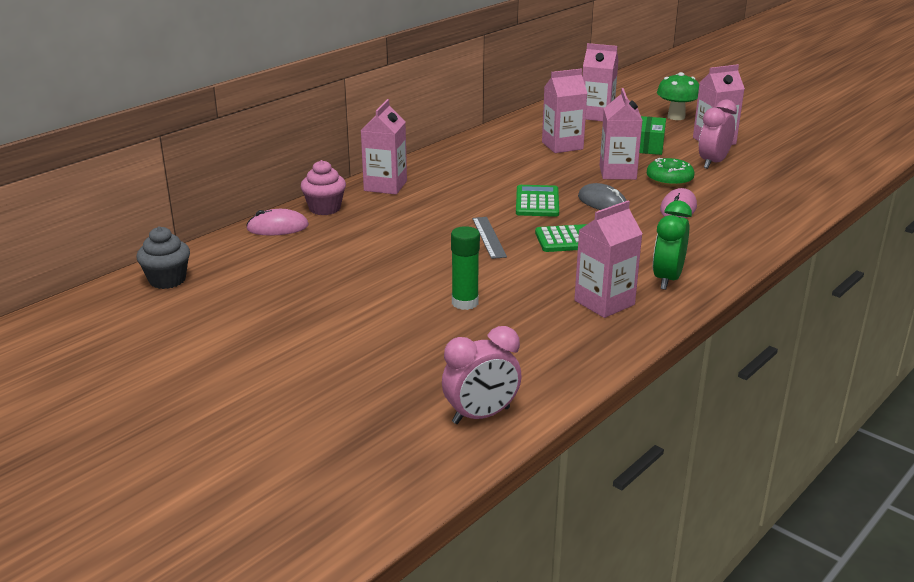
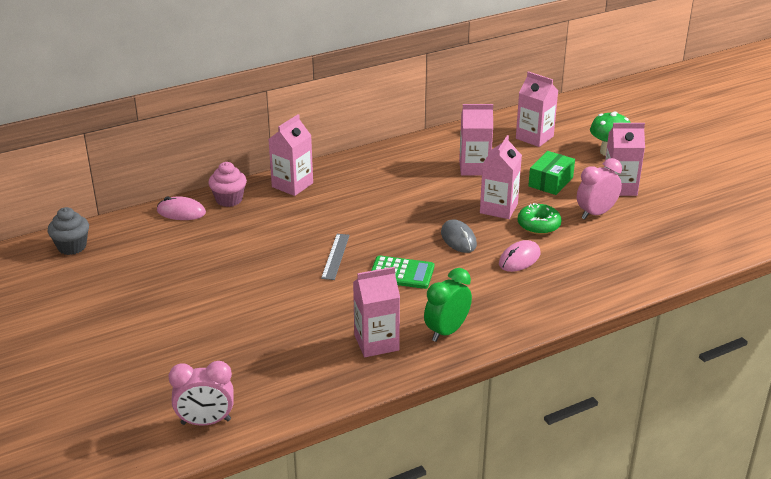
camera: 20 degrees right, 5 degrees up
(465, 303) = (269, 317): green glue stick -> none
(537, 202) = (403, 227): green calculator -> none

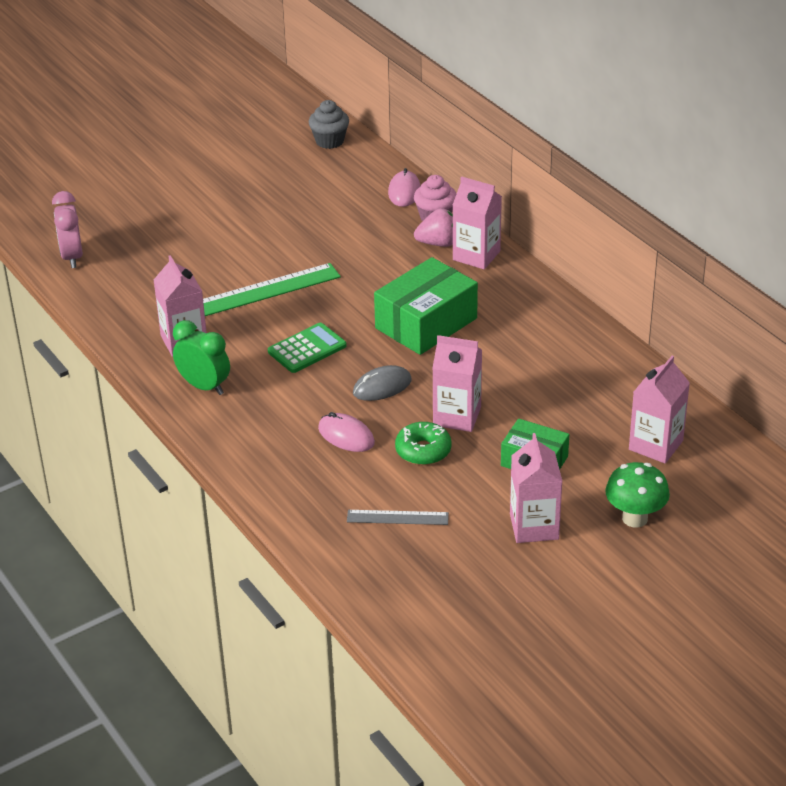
camera: 85 degrees right, 5 degrees up
(268, 201) = (438, 243): none -> pink strawberry
(309, 292) = (266, 290): none -> green ruler
(335, 256) = (334, 301): grey ruler -> grey ruler (397, 517)
(378, 214) = (426, 323): none -> green box
(401, 273) = (307, 349): green calculator -> green calculator turned 135 degrees counterclockwise
(474, 168) = (553, 392): pink carton -> none
(596, 213) = (461, 502): pink clock -> none

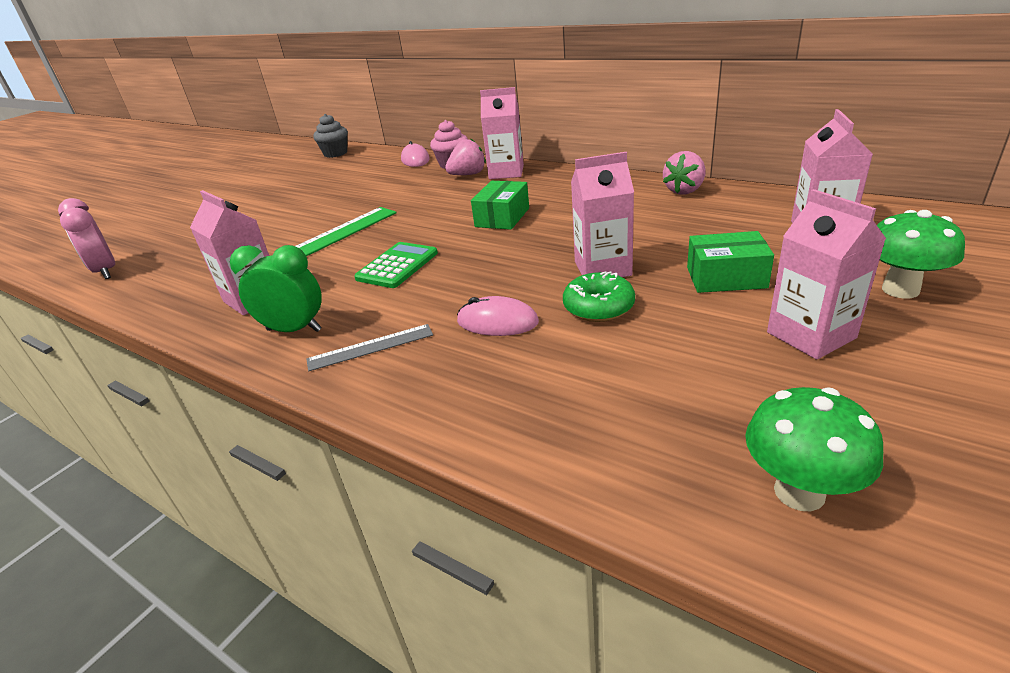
camera: 20 degrees left, 5 degrees down
(382, 386) = (501, 270): grey mouse -> none
(397, 517) = (640, 385): grey ruler -> grey ruler (370, 347)
(421, 603) = (799, 492): none -> green mushroom
(426, 323) = (502, 217): green box -> green box, size x0.61
(606, 353) = (684, 190): none -> pink strawberry

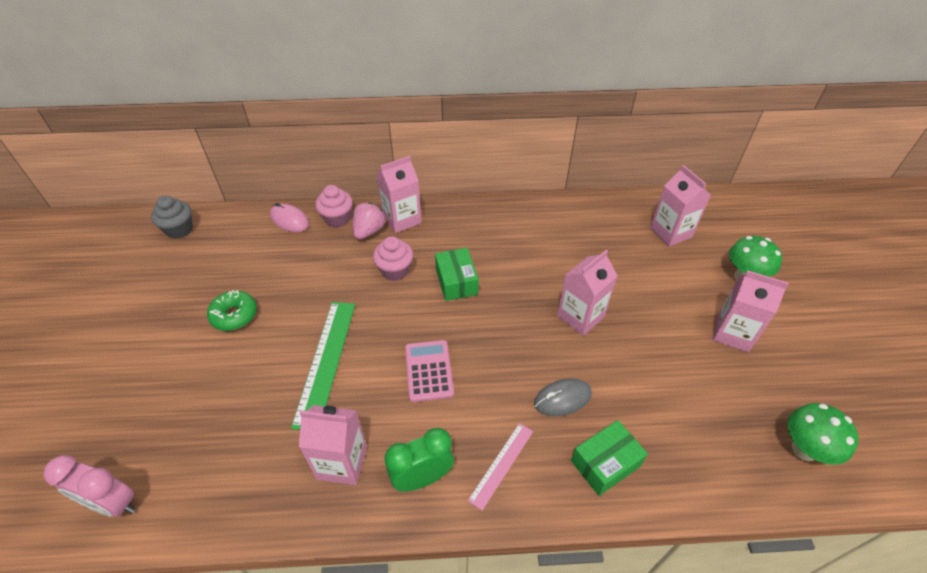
camera: 40 degrees left, 15 degrees up
(370, 347) = (501, 465): grey ruler -> pink ruler
(397, 266) = (429, 371): green calculator -> pink calculator
(457, 200) = (395, 271): none -> pink cupcake
(497, 322) = (562, 398): pink mouse -> grey mouse
(598, 307) = (610, 356): green donut -> green donut (234, 315)
(684, 190) = (561, 210): pink strawberry -> none
(726, 277) = (657, 298): green box -> green box (605, 463)

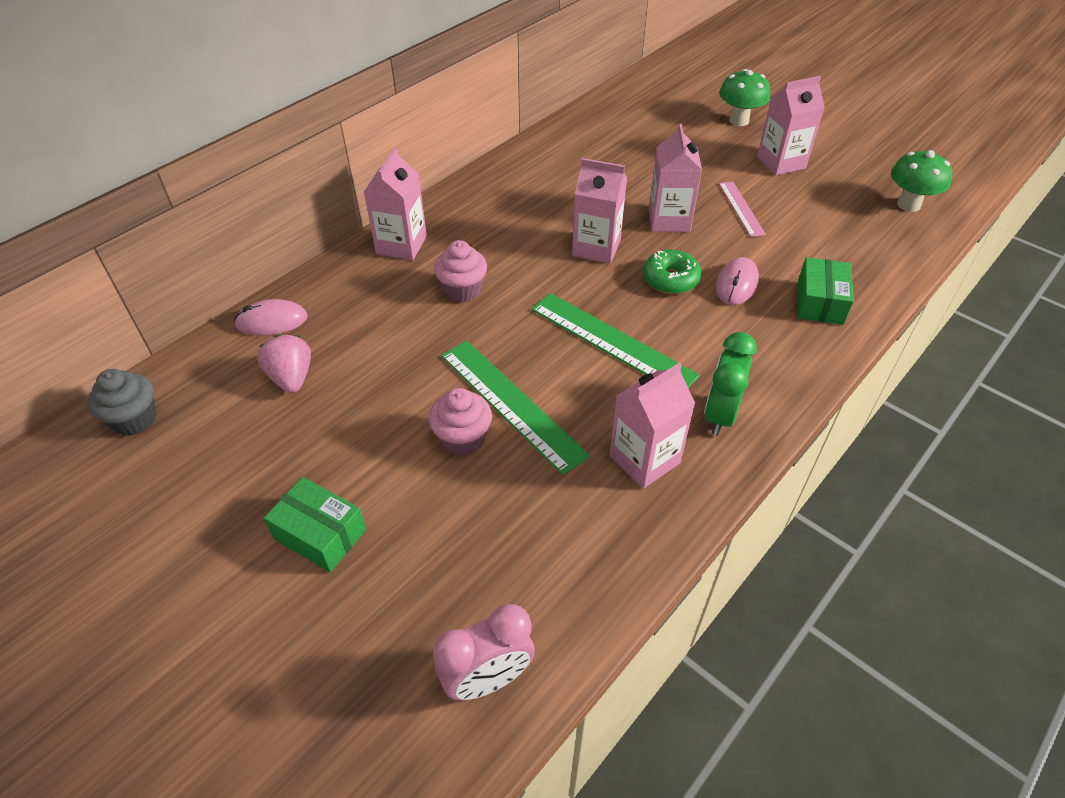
camera: 45 degrees left, 0 degrees up
(234, 315) = (351, 441): green donut -> green donut (670, 279)
(337, 219) = (329, 286): pink cupcake -> pink cupcake (463, 439)
(369, 231) = (382, 275): pink strawberry -> pink strawberry (291, 378)
(429, 371) = (612, 341): pink calculator -> green ruler
(456, 281) = (533, 261): green box -> green box (320, 534)
(501, 465) = (760, 359): pink ruler -> pink ruler (741, 208)
(562, 398) = (736, 284): grey mouse -> pink mouse
(670, 232) = (649, 119): pink carton -> pink carton (596, 248)

